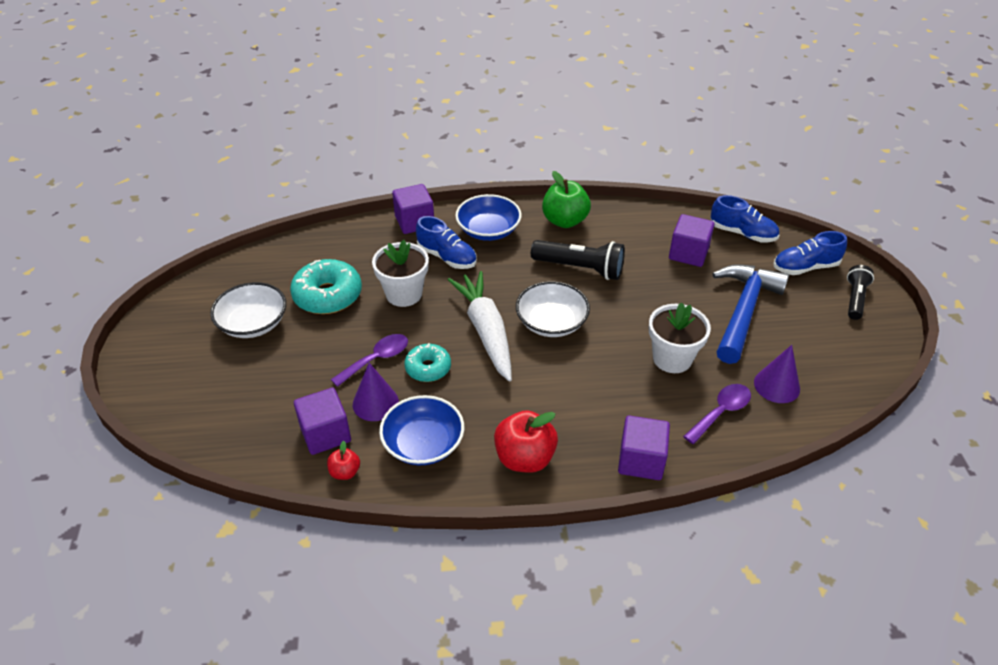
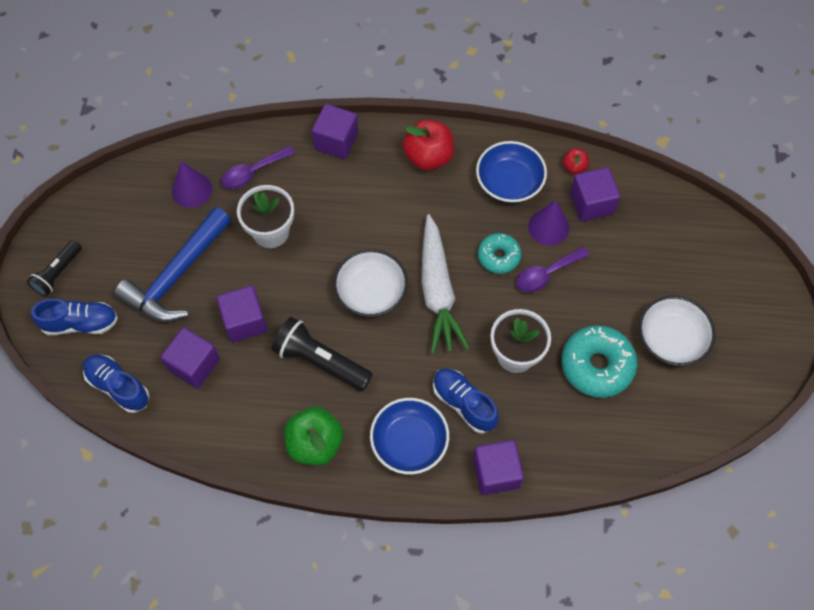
camera: 170 degrees left, 20 degrees up
(660, 286) = (245, 321): none -> purple cube

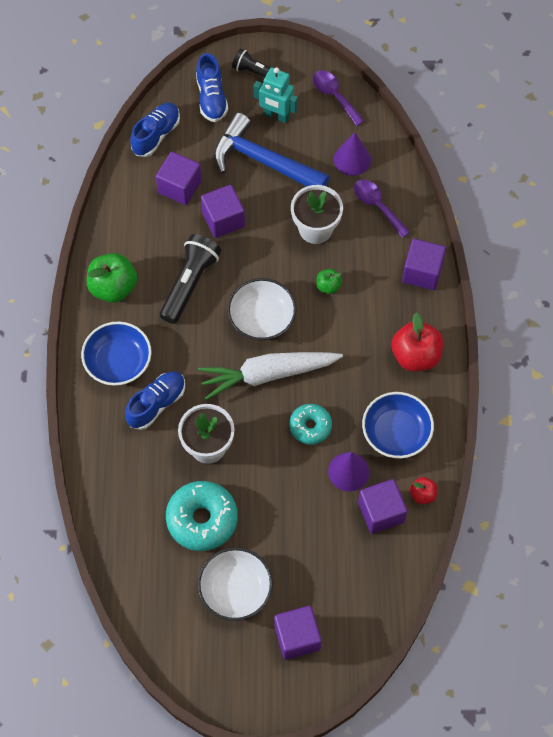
camera: 85 degrees right, 0 degrees up
(120, 258) = (276, 116): none -> turquoise robot
(341, 226) = (328, 286): none -> green apple
(496, 473) = (93, 434): purple cube -> purple cube (297, 637)
(546, 274) = (295, 471): purple spoon -> purple spoon (334, 96)

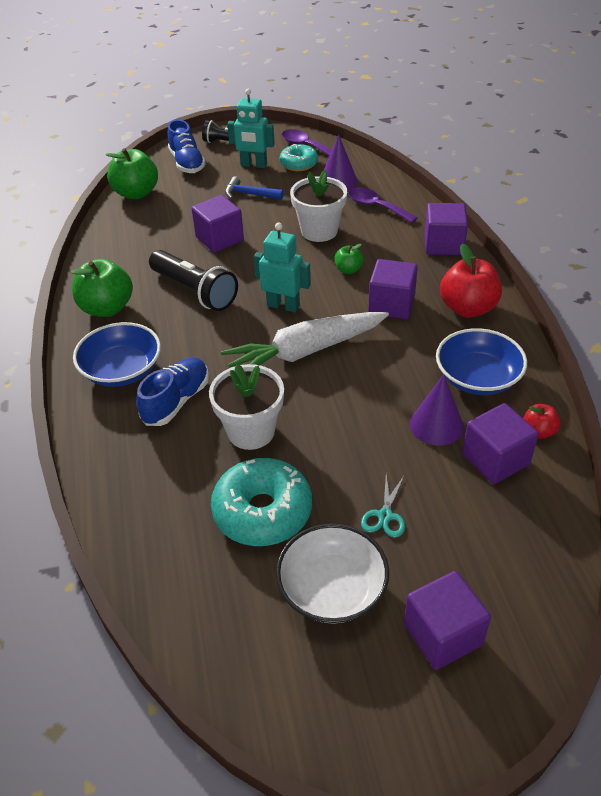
camera: 10 degrees left, 20 degrees down
(156, 135) = (136, 193): blue shoe -> green apple
(179, 187) = (167, 223): purple cube -> purple cube (391, 305)
(190, 284) = (194, 291): black flashlight -> black flashlight turned 120 degrees clockwise
(262, 318) = (283, 306): white bowl -> turquoise robot
(263, 161) = (249, 194): blue hammer -> blue hammer, size x0.48
(286, 542) = (385, 515): none -> turquoise scissors
(310, 426) = (372, 390): turquoise donut -> turquoise donut (299, 164)

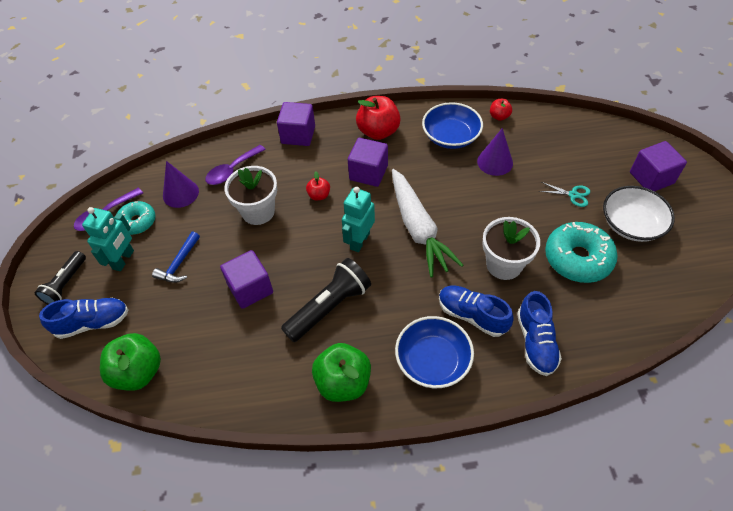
camera: 85 degrees left, 10 degrees up
(134, 459) = (535, 342): none -> blue shoe
(348, 270) = (319, 195): green apple -> red apple
(495, 459) = (523, 139): purple cube -> none

